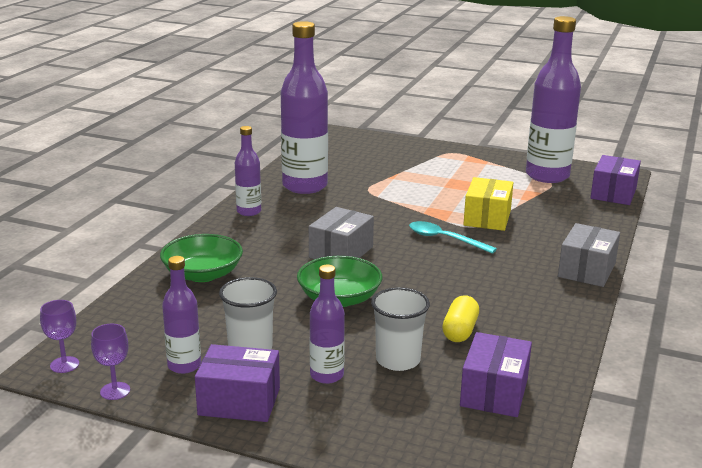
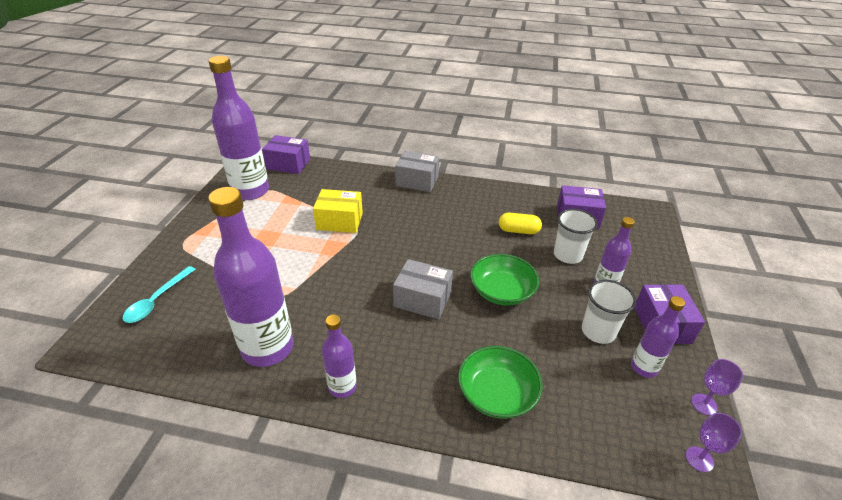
camera: 100 degrees left, 15 degrees up
(445, 239) = (383, 242): turquoise spoon -> turquoise spoon (157, 300)

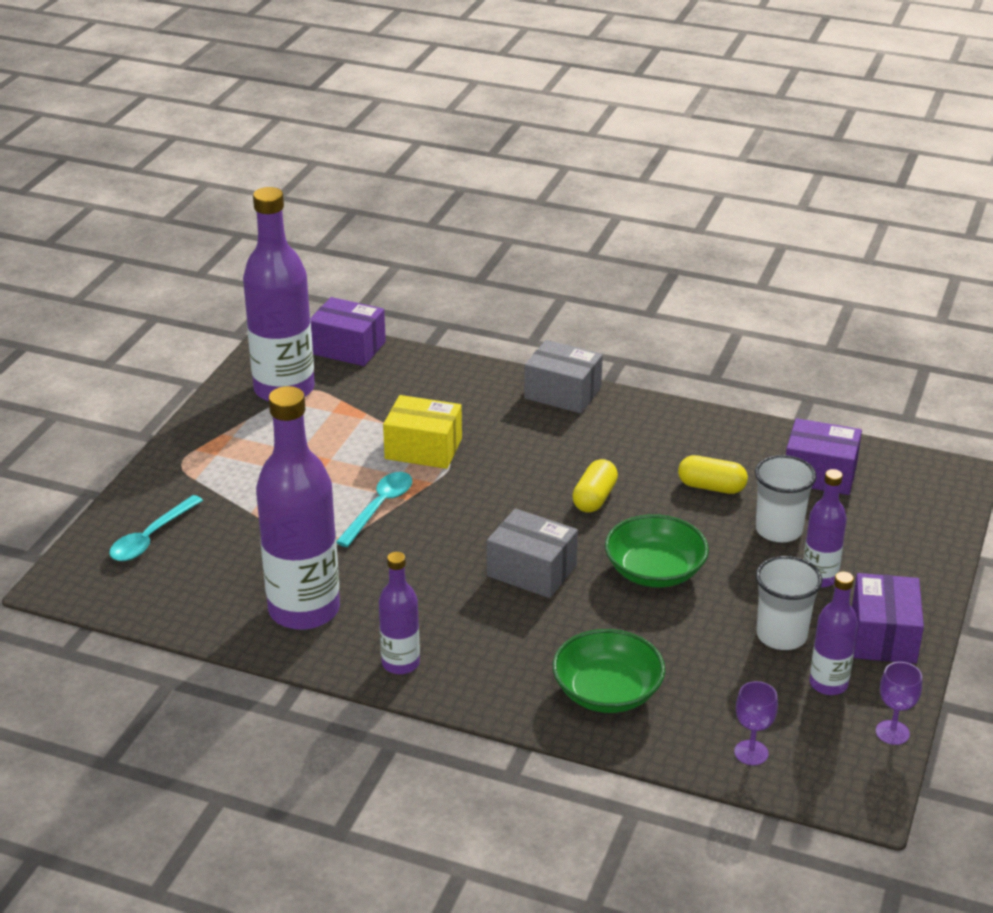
camera: 10 degrees right, 5 degrees down
(315, 263) = (379, 507): none -> turquoise spoon
(451, 244) = (594, 498): none -> yellow capsule
(699, 459) = (852, 786): purple goblet -> purple goblet (751, 753)

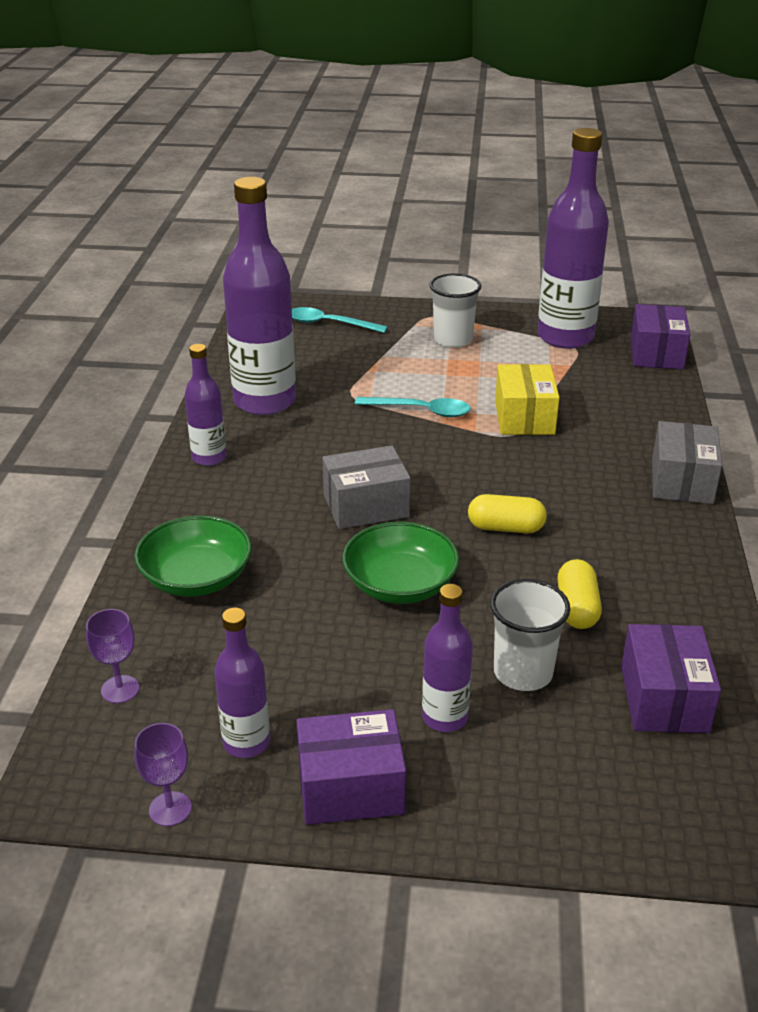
camera: 75 degrees right, 0 degrees up
(532, 571) = (366, 506): grey box -> grey box turned 60 degrees clockwise
(781, 635) = (323, 694): white cup -> white cup (453, 340)

